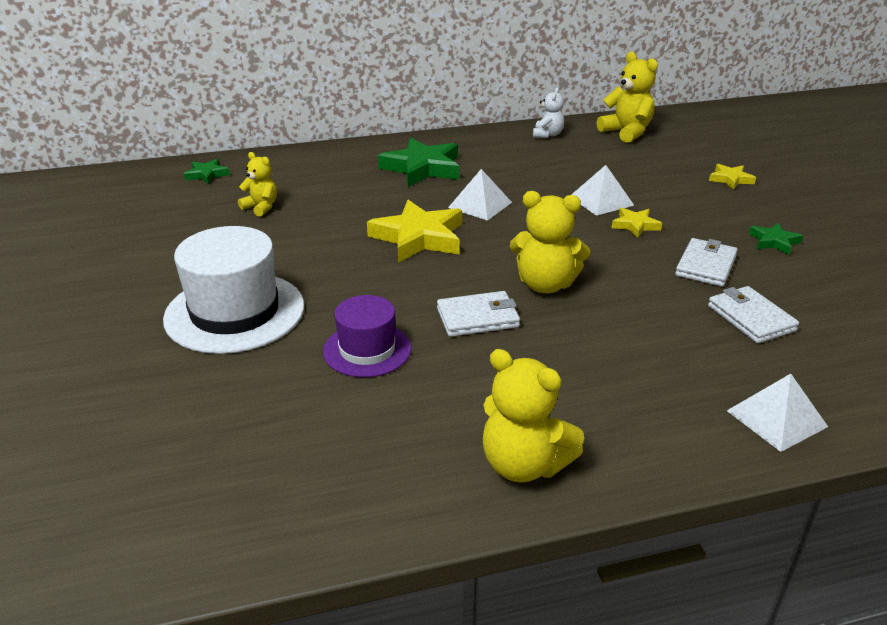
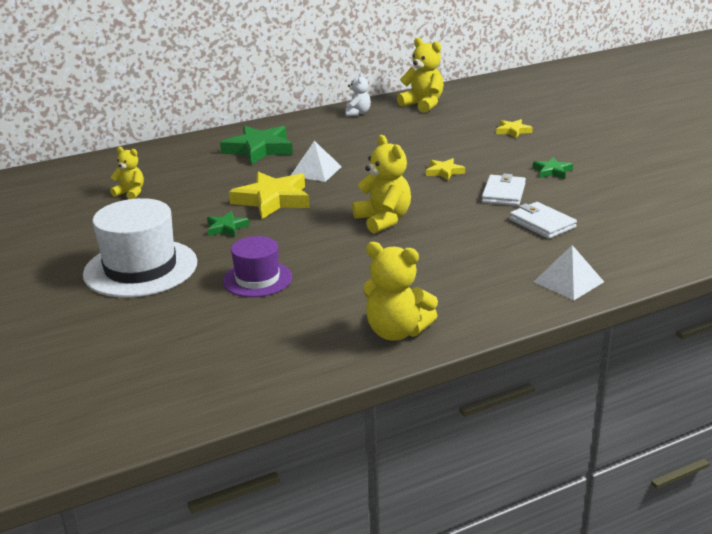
camera: 10 degrees left, 5 degrees down
(207, 174) = (71, 174): green star -> green star (226, 228)
(478, 318) = (337, 248): white wallet -> none
(545, 284) = (383, 220): yellow teddy bear -> yellow teddy bear turned 120 degrees counterclockwise
(601, 200) = (413, 157): white pyramid -> none

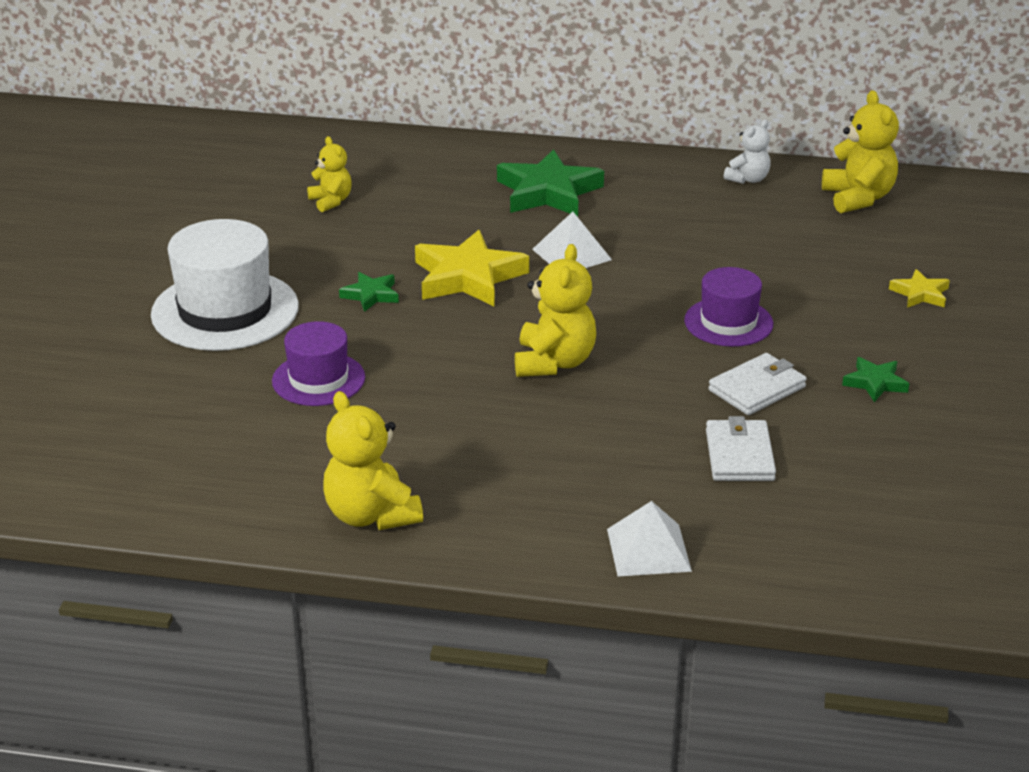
camera: 35 degrees right, 5 degrees up
(444, 172) = (728, 322): yellow star -> purple hat

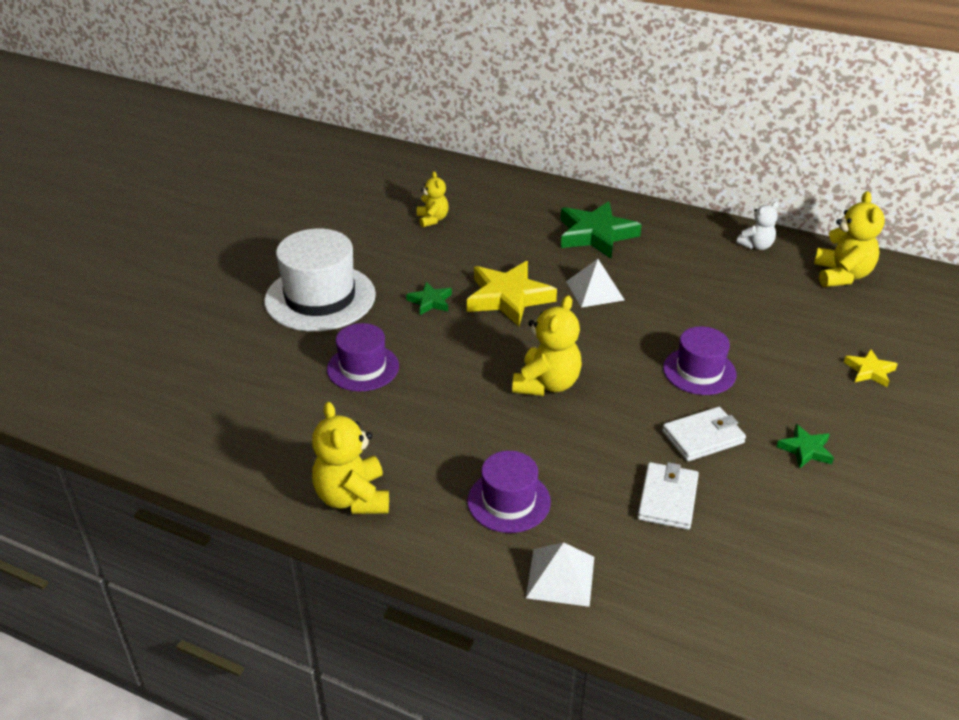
camera: 15 degrees right, 5 degrees up
(559, 488) = (509, 501): none -> purple hat

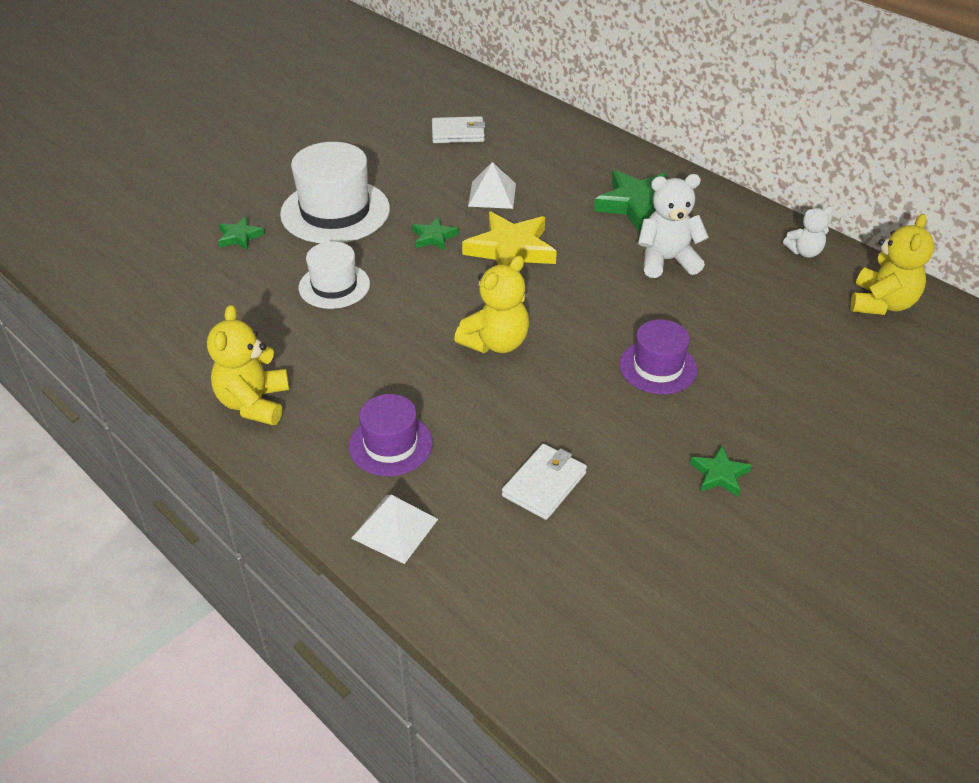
camera: 20 degrees right, 5 degrees up
(238, 342) = (240, 237): none -> green star
(363, 368) = (334, 286): purple hat -> white hat
(432, 219) = (484, 157): yellow teddy bear -> none
(594, 290) = (601, 261): white pyramid -> white pyramid (492, 194)
(650, 277) = (667, 260): none -> white teddy bear
(703, 437) = (619, 434): white wallet -> white wallet (458, 133)
(869, 371) = (845, 412): yellow star -> none

